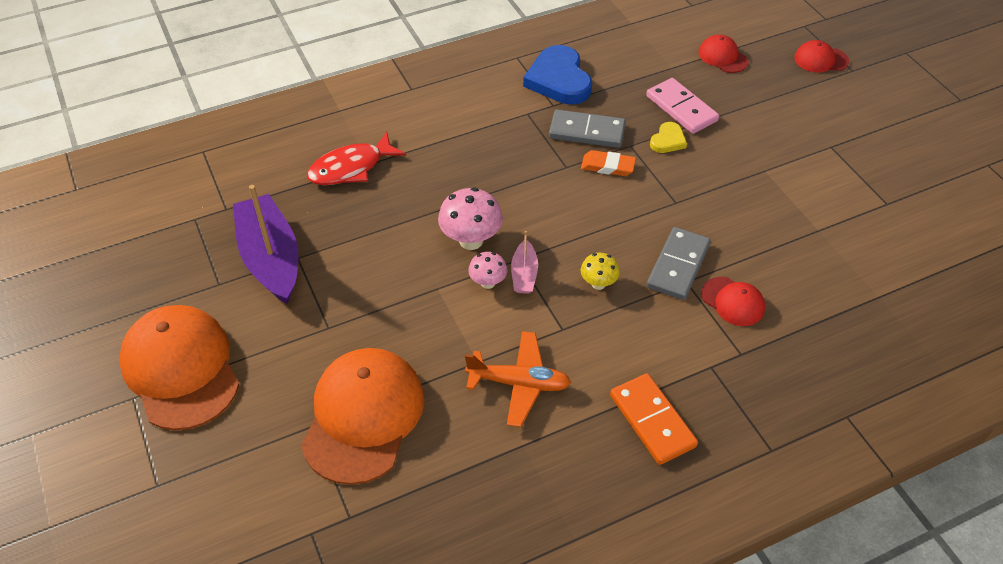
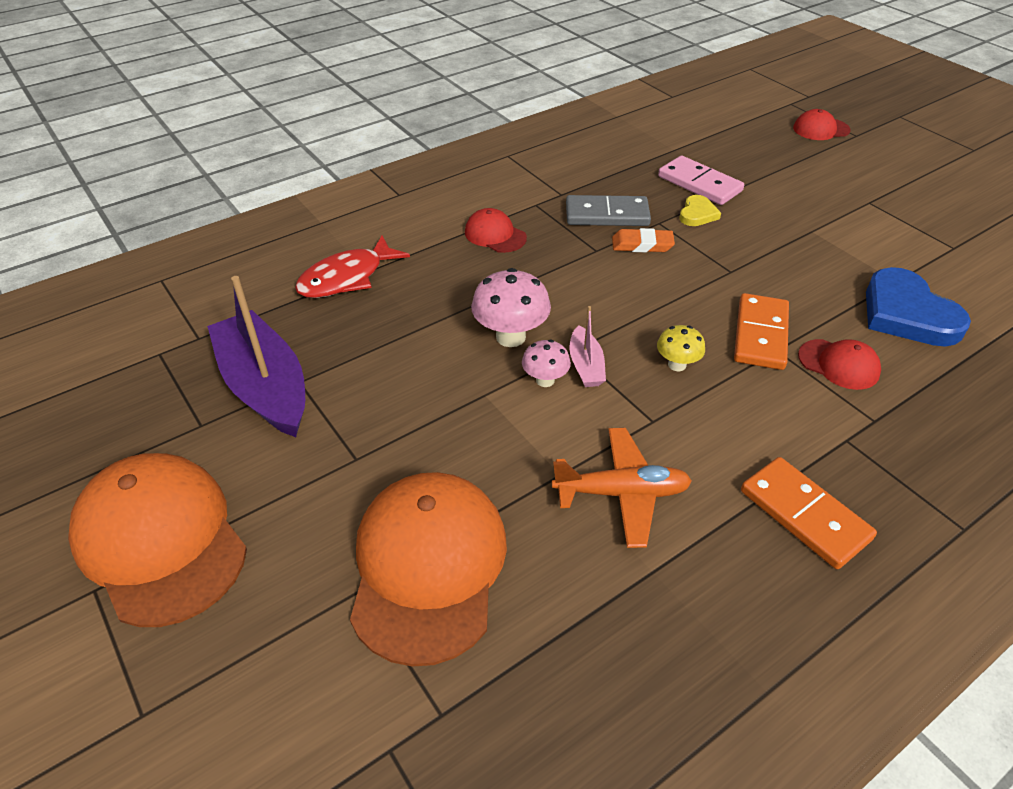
camera: 10 degrees left, 5 degrees down
(559, 80) = (560, 171): blue heart -> blue heart (907, 314)
(678, 266) = (761, 335): grey domino -> orange domino
(723, 57) = (722, 136): red cap -> red cap (495, 235)

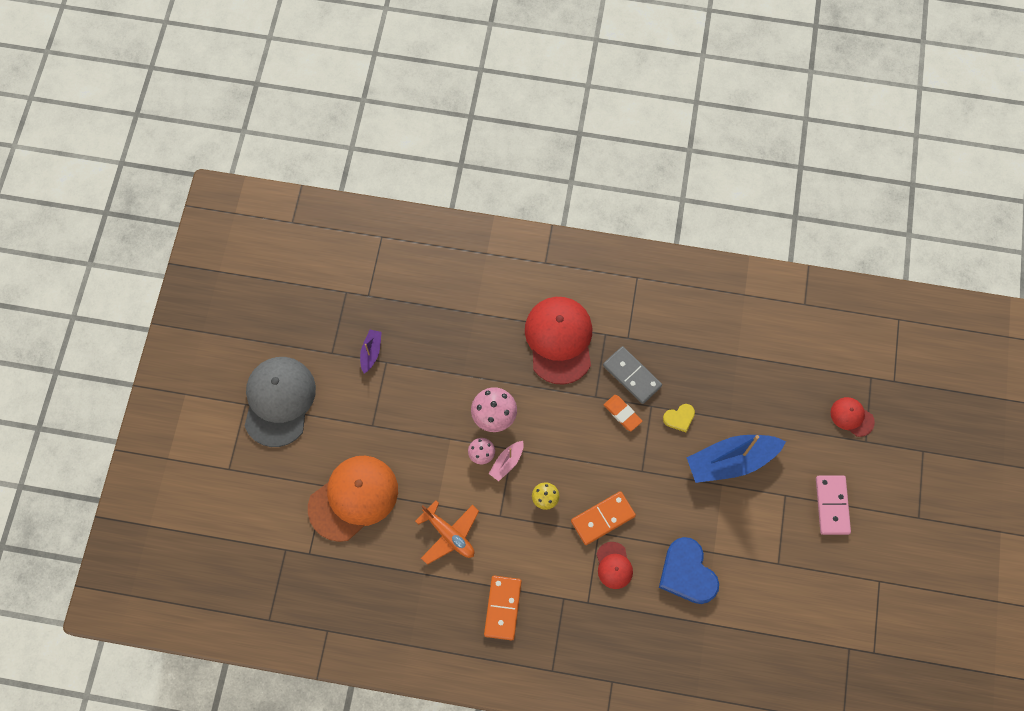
camera: 45 degrees right, 25 degrees up
(160, 540) = (279, 401): orange cap -> grey cap
(265, 386) = (371, 352): purple boat -> purple boat, size x0.48
(346, 278) = (461, 310): red fish -> none
(495, 235) = (559, 340): red cap -> red cap, size x2.06
(699, 184) = (712, 397): pink domino -> pink domino (832, 505)
(789, 211) = (731, 461): none -> blue boat
(907, 314) = (687, 573): blue heart -> blue heart turned 45 degrees counterclockwise

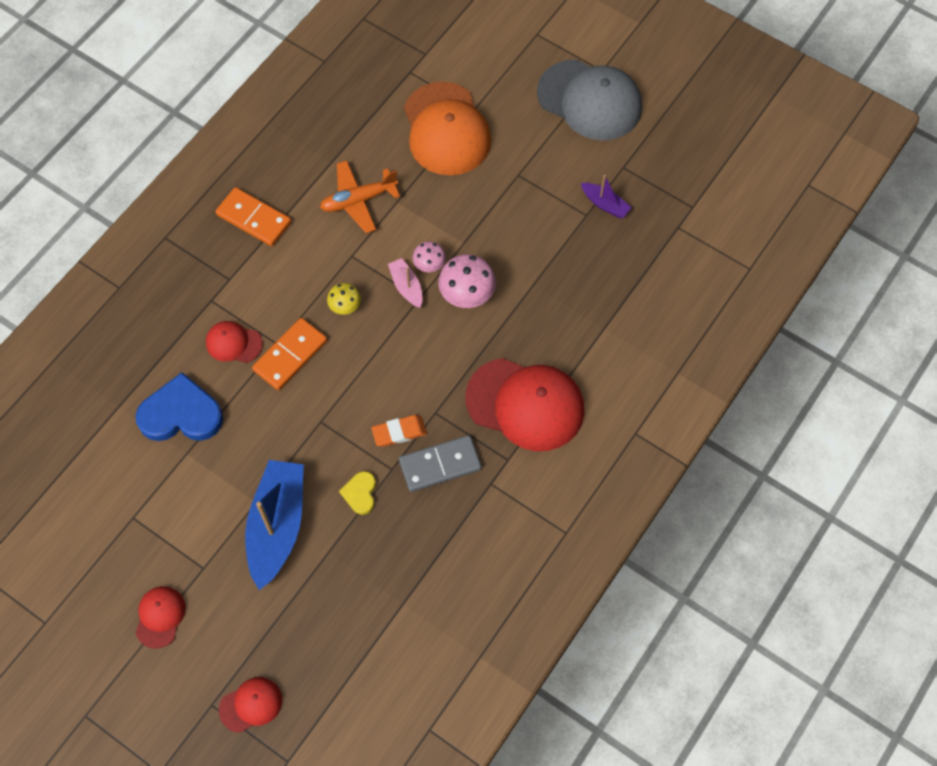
camera: 115 degrees right, 5 degrees down
(603, 519) = (290, 355): orange domino -> orange domino turned 45 degrees clockwise
(832, 505) = (160, 617): pink domino -> red cap

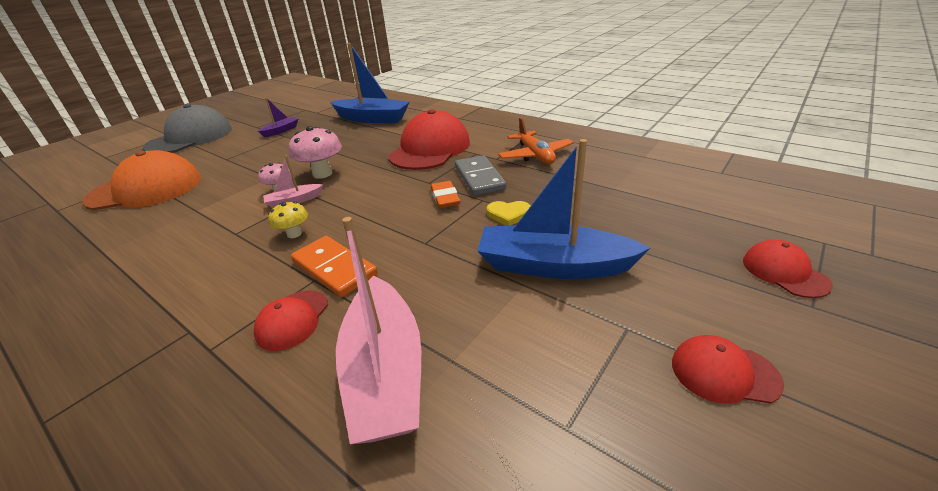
camera: 85 degrees left, 30 degrees down
(181, 414) = (385, 372): blue heart -> pink boat
(254, 219) = (115, 312): orange domino -> none
(358, 200) = (171, 232): orange plane -> orange plane (535, 155)
(642, 313) = (372, 119): none -> blue boat

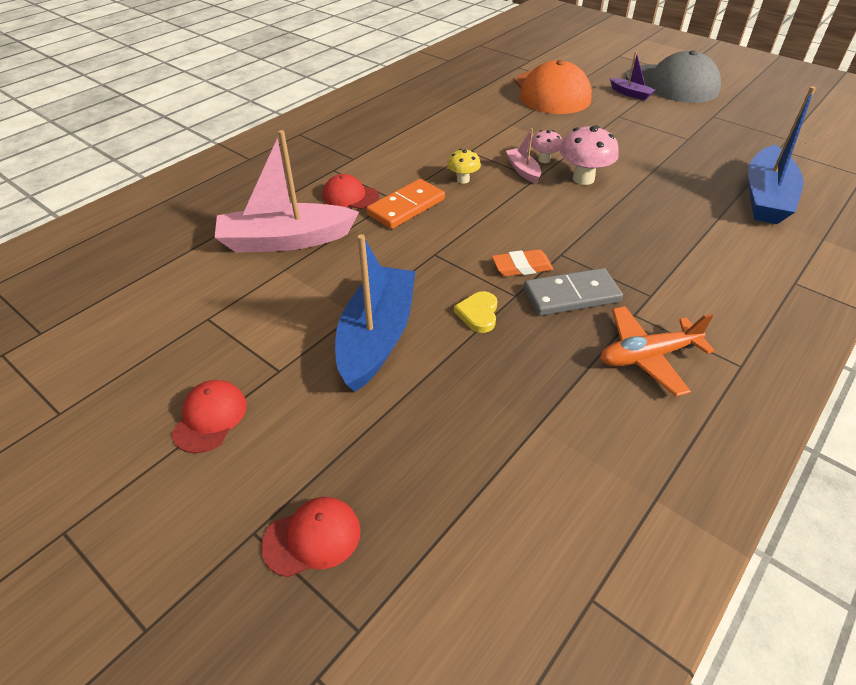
camera: 90 degrees right, 10 degrees up
(281, 131) = (704, 134): purple boat -> purple boat (630, 94)
(430, 149) = (660, 253): red cap -> none

